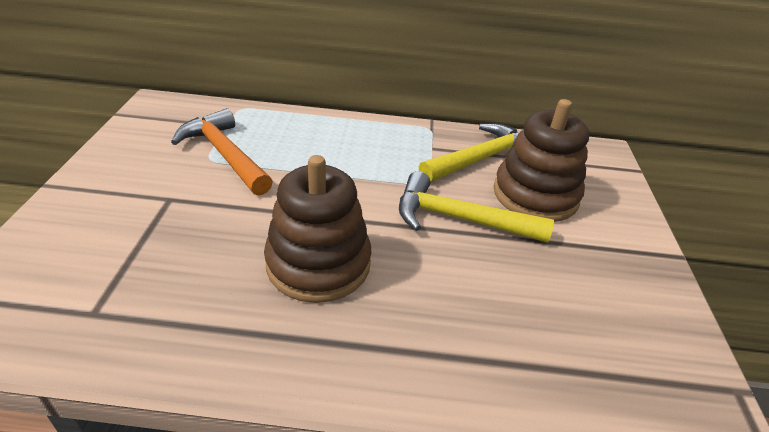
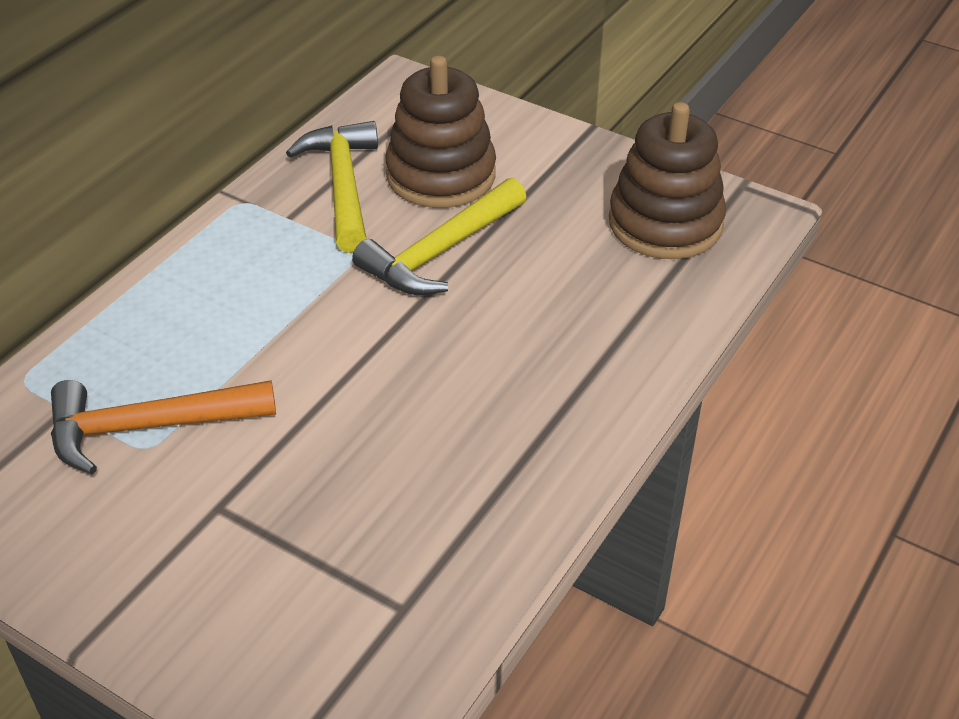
camera: 60 degrees left, 5 degrees up
(318, 264) = (440, 393): brown stacking toy -> brown stacking toy (665, 223)

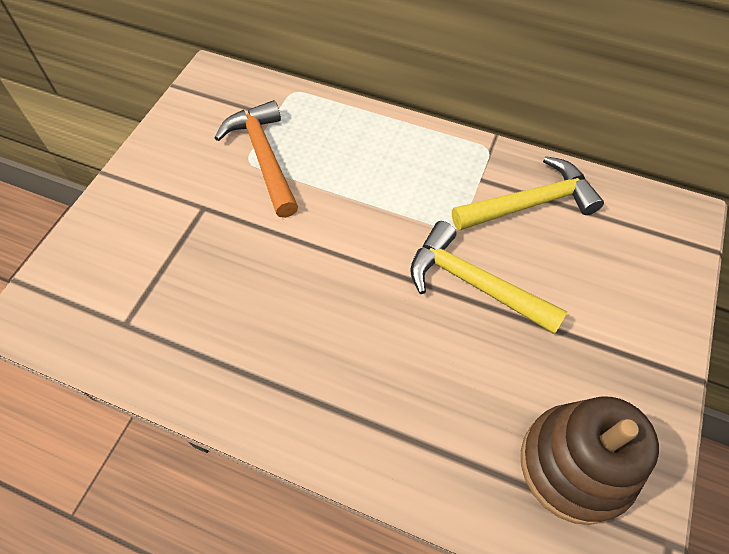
camera: 80 degrees right, 15 degrees up
(441, 175) = (570, 266): brown stacking toy -> none

